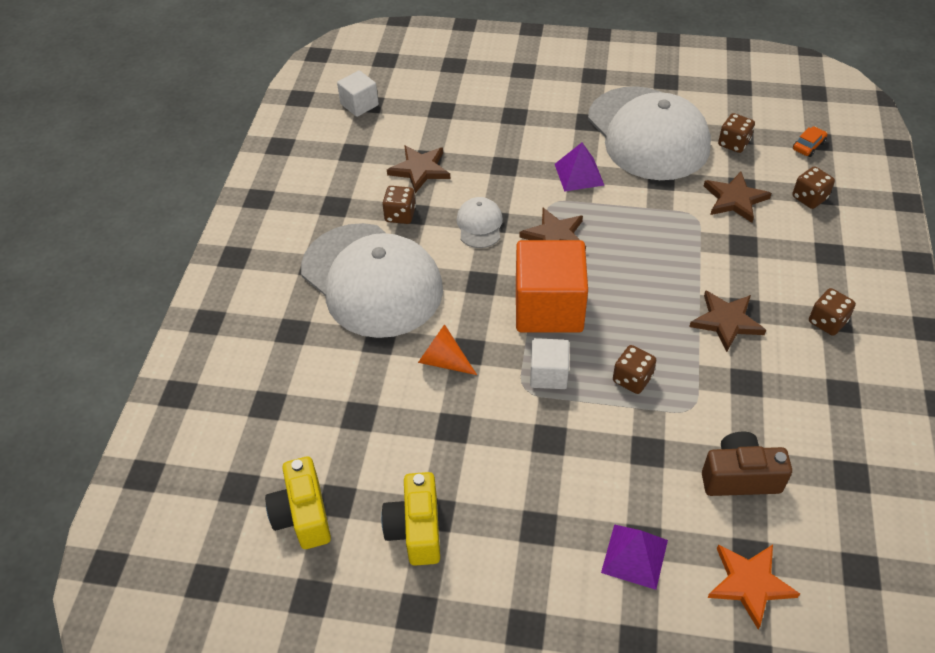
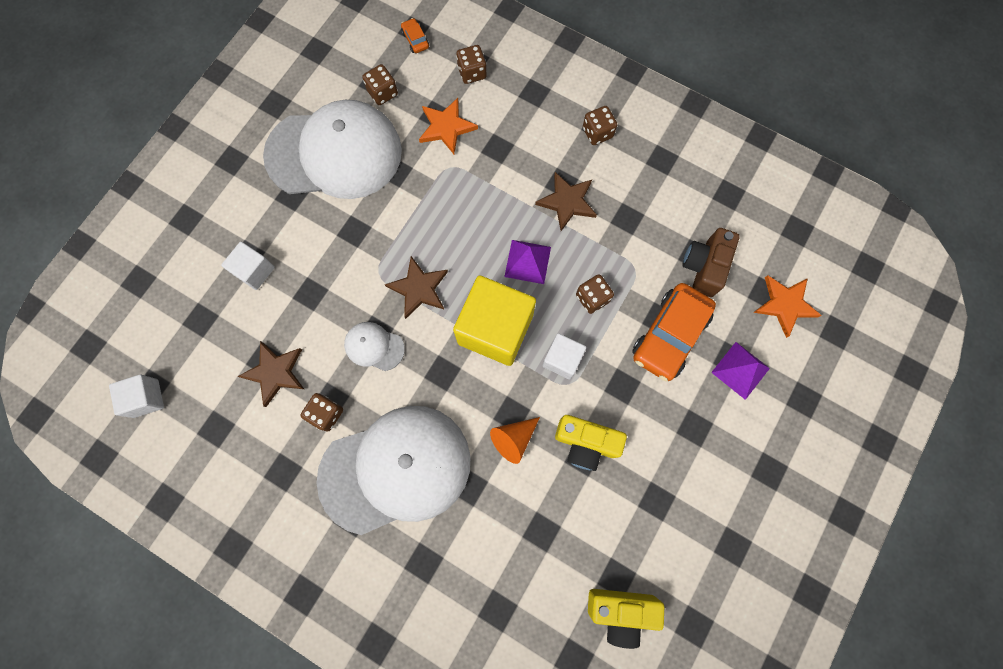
camera: 70 degrees left, 25 degrees up
(416, 529) = (665, 522): yellow camera -> yellow camera (585, 443)
(503, 125) = (254, 271): none -> white cube
(548, 308) = (495, 329): orange cube -> yellow cube
(579, 174) = (355, 234): purple pyramid -> purple pyramid (527, 261)
(633, 467) = (669, 335): none -> orange car
(735, 199) = (446, 127): brown star -> orange star

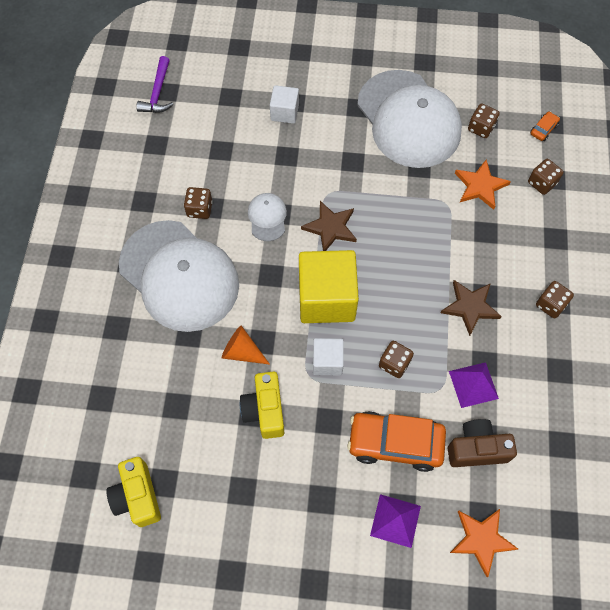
camera: 65 degrees right, 10 degrees down
(146, 398) = (158, 93): white cube -> purple hammer
(275, 373) = (214, 162): brown star -> none
(527, 261) = (398, 298): purple pyramid -> purple pyramid (473, 385)

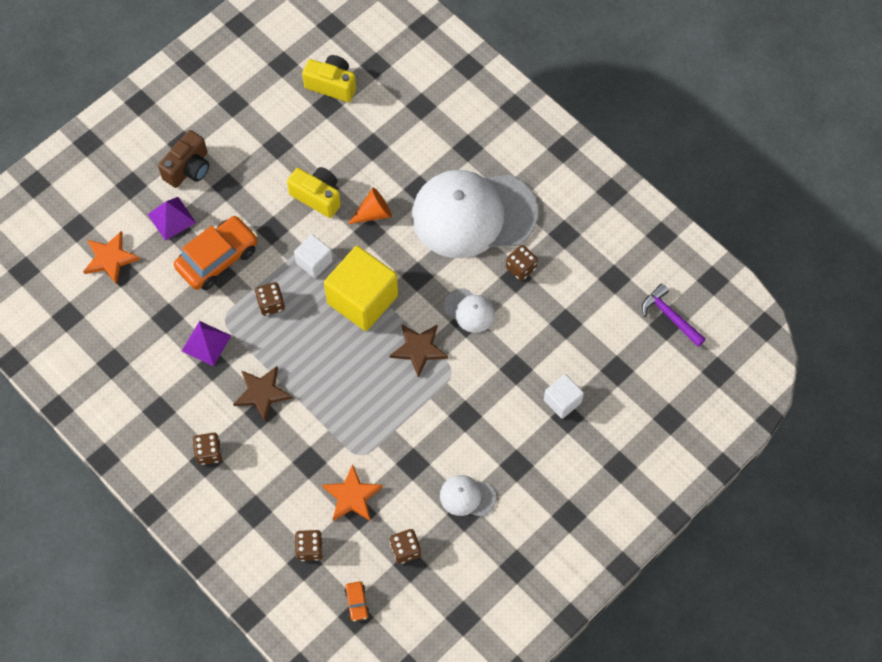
camera: 130 degrees right, 0 degrees up
(408, 119) = (467, 497): white cap -> white cap, size x0.42
(476, 449) = (164, 306): brown camera -> brown camera (188, 169)

